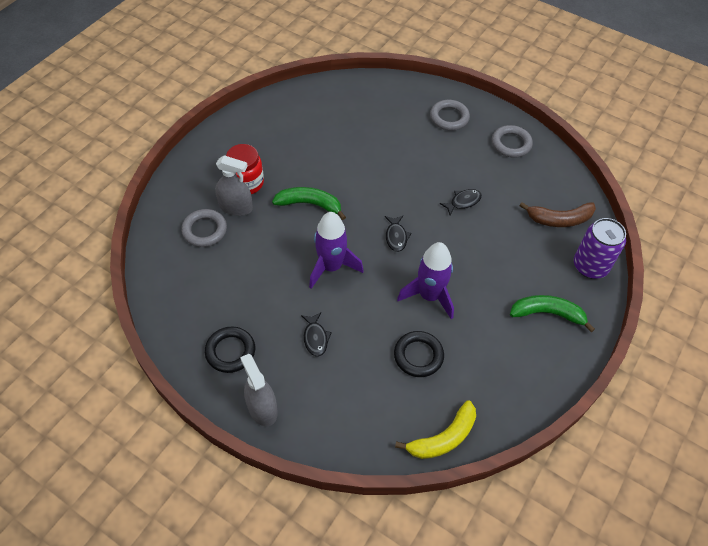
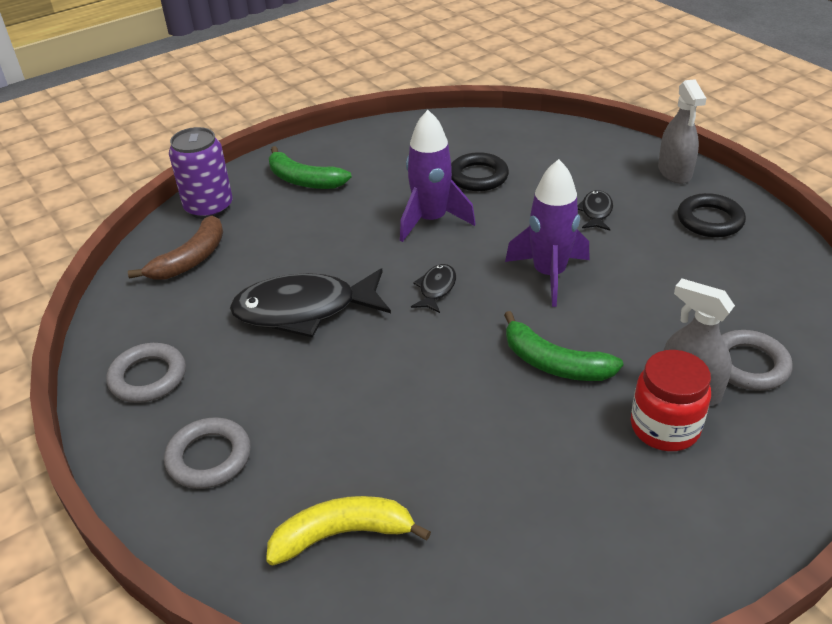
camera: 155 degrees left, 15 degrees down
(443, 438) = (487, 124): yellow banana -> yellow banana (342, 535)
(463, 202) = (304, 310): black fish -> black fish, size x2.17
(559, 219) = (191, 259): brown banana -> brown banana turned 105 degrees clockwise

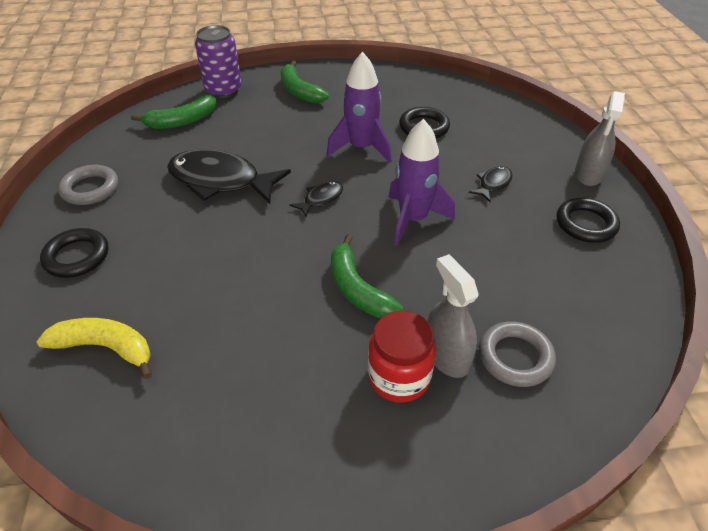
camera: 25 degrees right, 5 degrees up
(191, 259) = (182, 121): brown banana -> green banana
(209, 457) = (77, 256): grey ring -> black ring

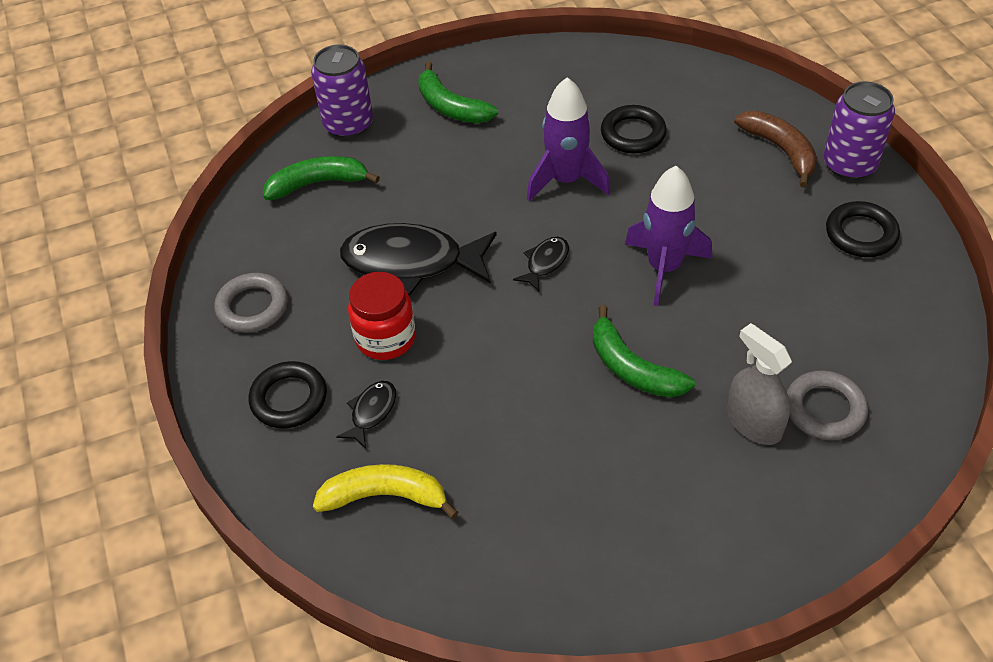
camera: 10 degrees left, 5 degrees up
(182, 121) = (318, 183): green banana -> green banana turned 150 degrees counterclockwise
(399, 377) = (712, 457): red jar -> red jar (385, 338)
(493, 184) = (742, 201): black fish -> black fish (371, 412)
(535, 155) = (780, 150): none -> brown banana
(589, 174) = (849, 164): grey spray bottle -> purple can

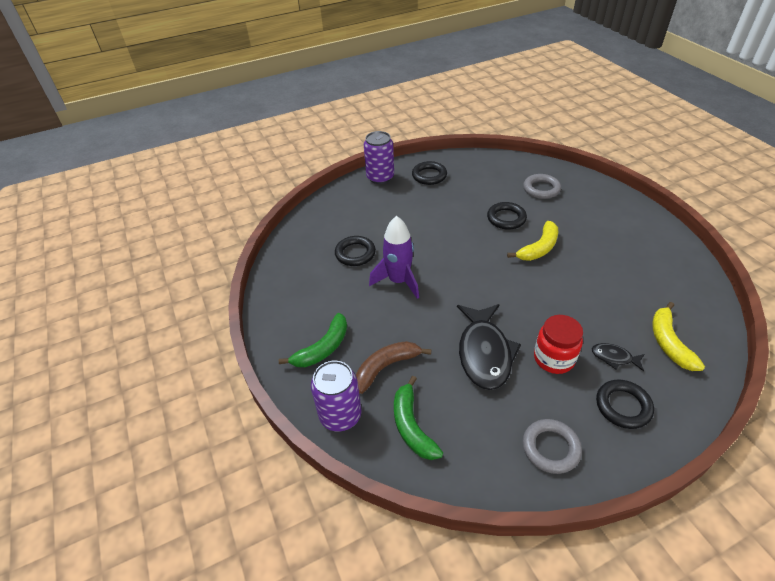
camera: 95 degrees left, 5 degrees down
(545, 263) = (471, 286): black fish -> none
(632, 368) = (539, 248): green banana -> yellow banana
(664, 268) = (465, 238): purple rocket -> none
(721, 334) = (506, 218): none -> black ring
(754, 423) = (557, 209): grey spray bottle -> none
(780, 150) = (369, 198): brown banana -> brown banana (386, 367)

